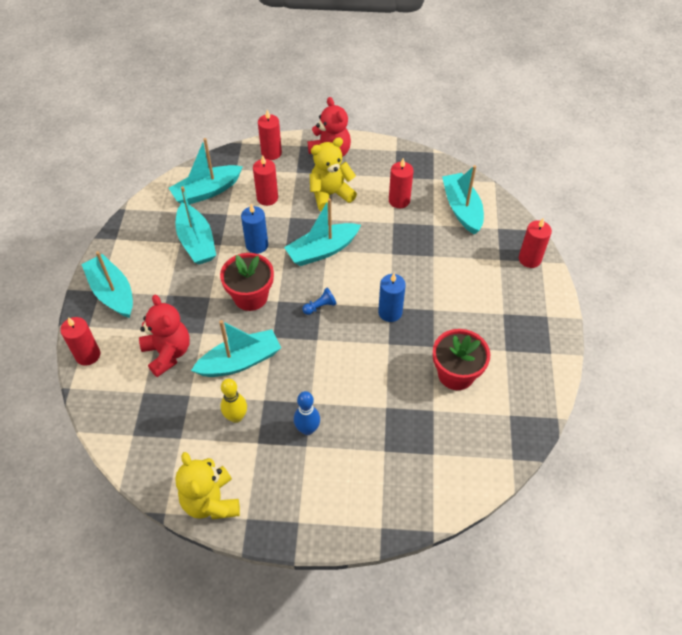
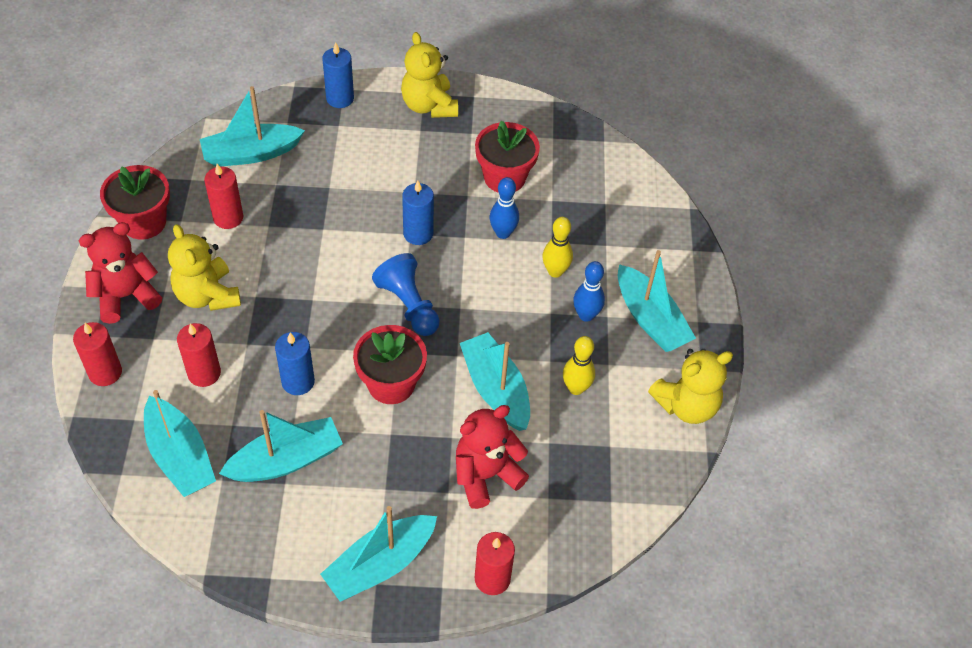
camera: 95 degrees left, 0 degrees up
(320, 306) = (409, 305): blue pawn -> blue pawn, size x1.89
(322, 250) = (313, 304): turquoise boat -> turquoise boat (650, 319)
(353, 408) = (555, 271): none -> yellow bowling pin
(392, 159) = (144, 222): none -> red flower pot
(393, 371) = (503, 233): none -> blue bowling pin
(529, 259) = (340, 98): red candle -> blue candle
(532, 320) = (429, 106): none -> yellow teddy bear

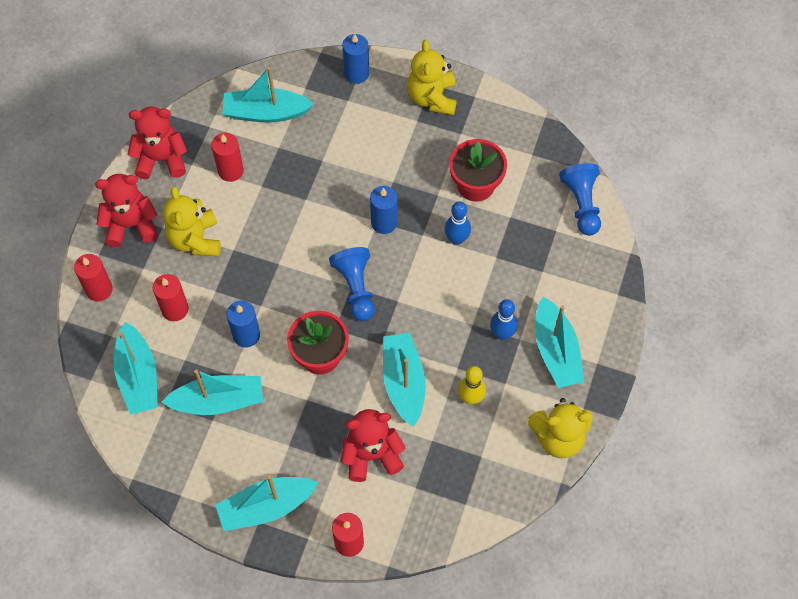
camera: 20 degrees right, 10 degrees up
(144, 222) = (161, 159): red flower pot -> red teddy bear
(555, 271) = (489, 286): yellow bowling pin -> none
(622, 173) = (581, 204): none -> blue pawn

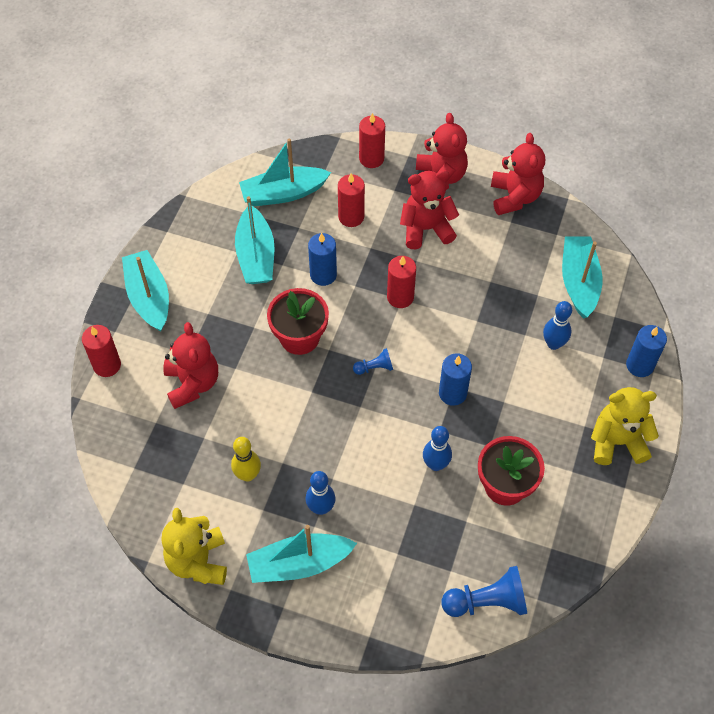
camera: 90 degrees right, 5 degrees down
(195, 239) = (426, 229): yellow teddy bear -> red teddy bear
(230, 170) = (506, 254): red candle -> red candle (400, 297)
(333, 138) = (553, 344): none -> blue bowling pin
(356, 288) = (374, 367): blue pawn -> blue pawn, size x0.53
(404, 382) = (268, 412): turquoise boat -> none

